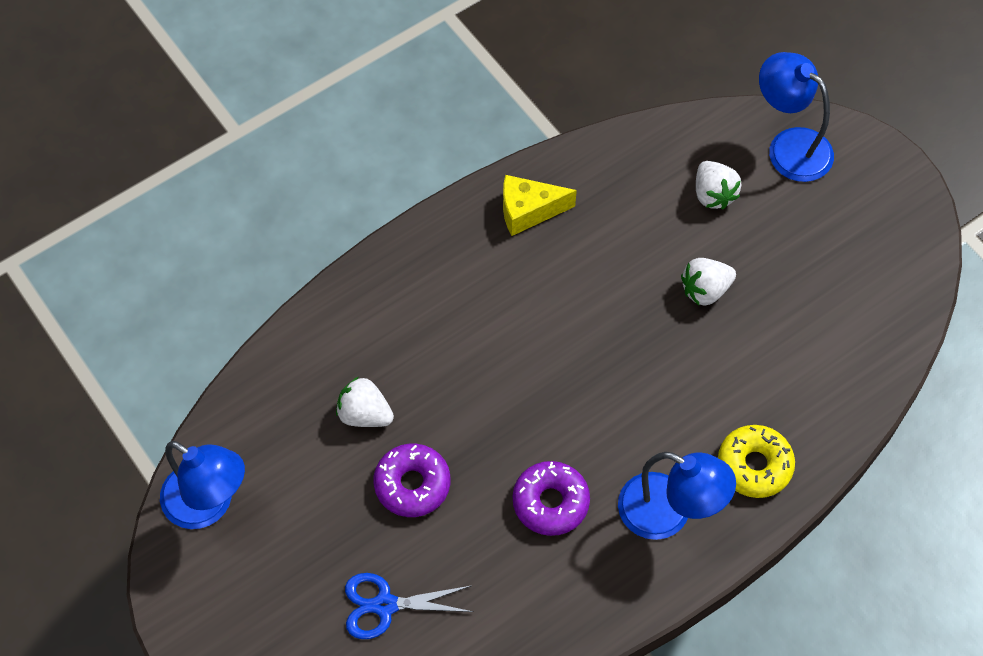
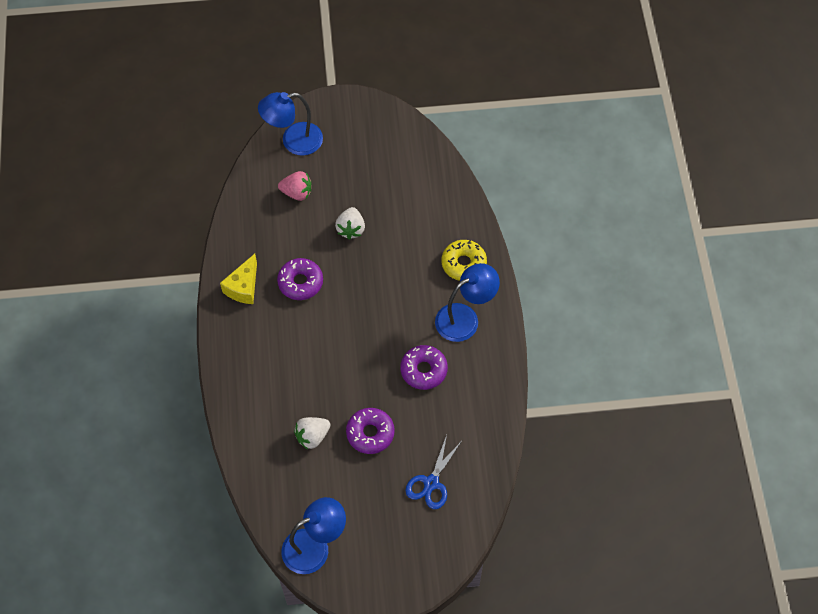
camera: 60 degrees left, 0 degrees up
(581, 274) = (300, 282): none -> purple donut
(713, 194) = (297, 193): white strawberry -> pink strawberry

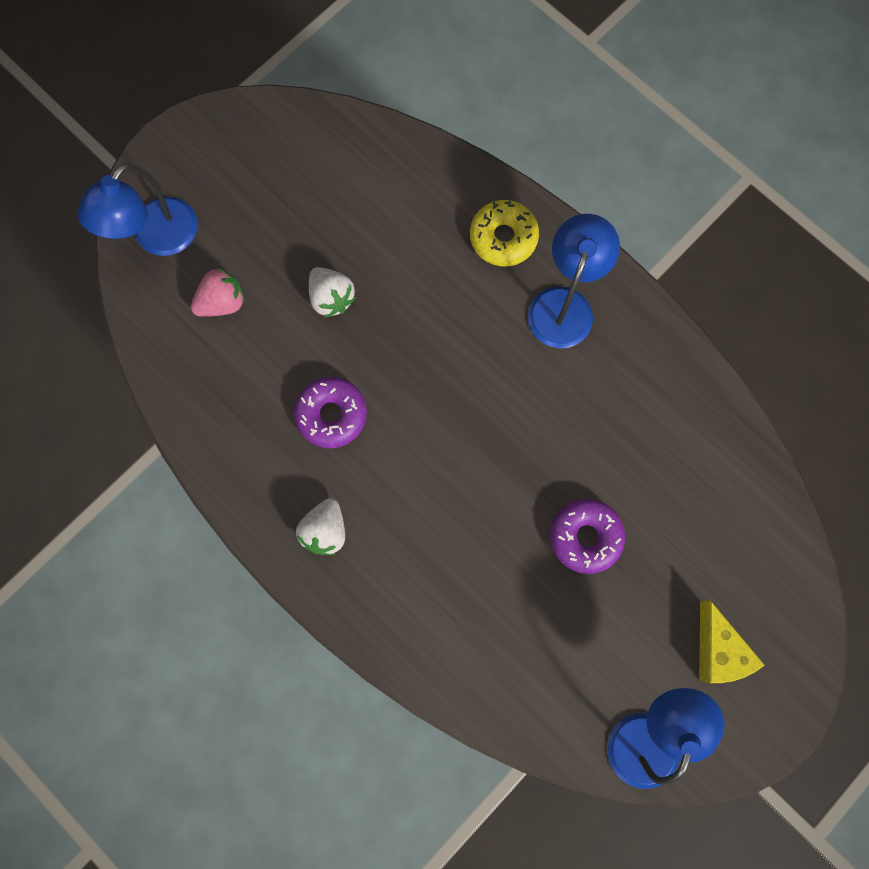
camera: 40 degrees left, 15 degrees up
(243, 287) = (266, 478): yellow cheese -> yellow cheese (718, 650)
(312, 436) = (522, 598): white strawberry -> white strawberry (325, 530)
(423, 370) = (575, 407): purple donut -> none
(431, 483) = (707, 538): blue scissors -> none

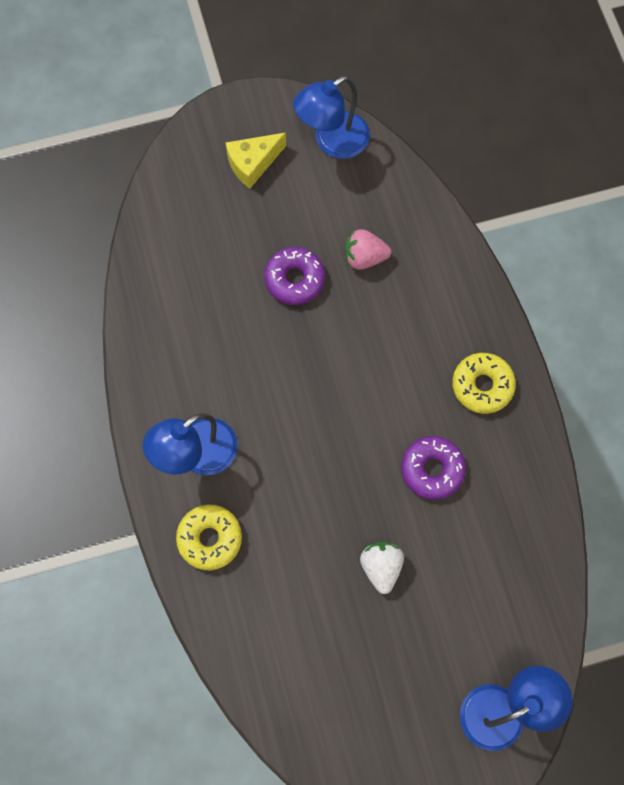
camera: 150 degrees left, 5 degrees down
(222, 302) = (474, 615): pink strawberry -> pink strawberry (364, 257)
(325, 530) = (482, 386): white strawberry -> yellow donut
(718, 650) = (253, 164): yellow cheese -> yellow cheese turned 135 degrees counterclockwise

